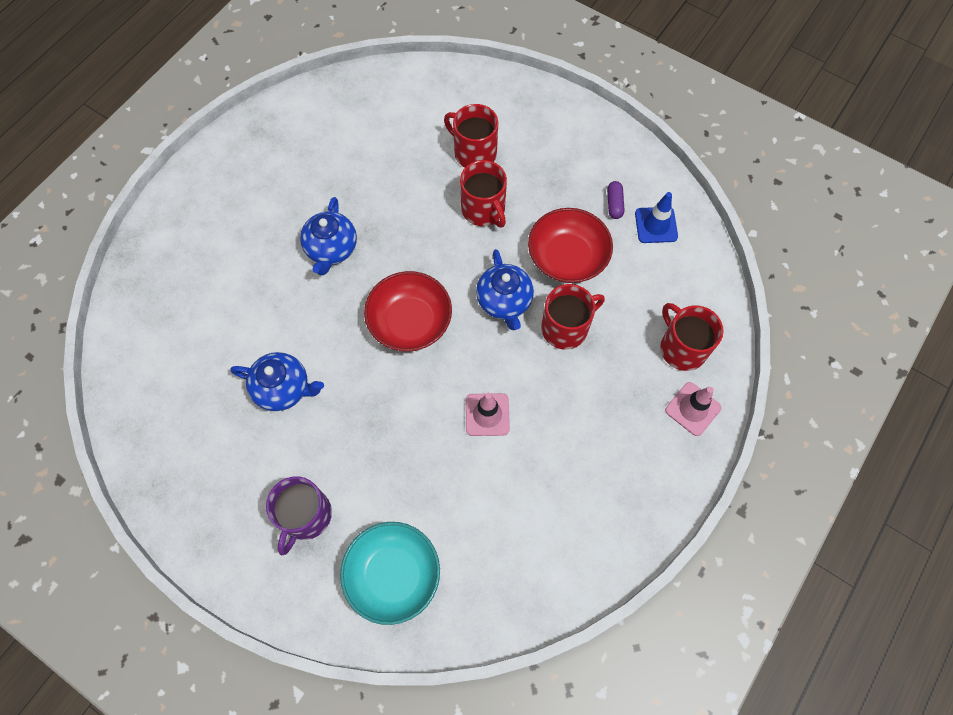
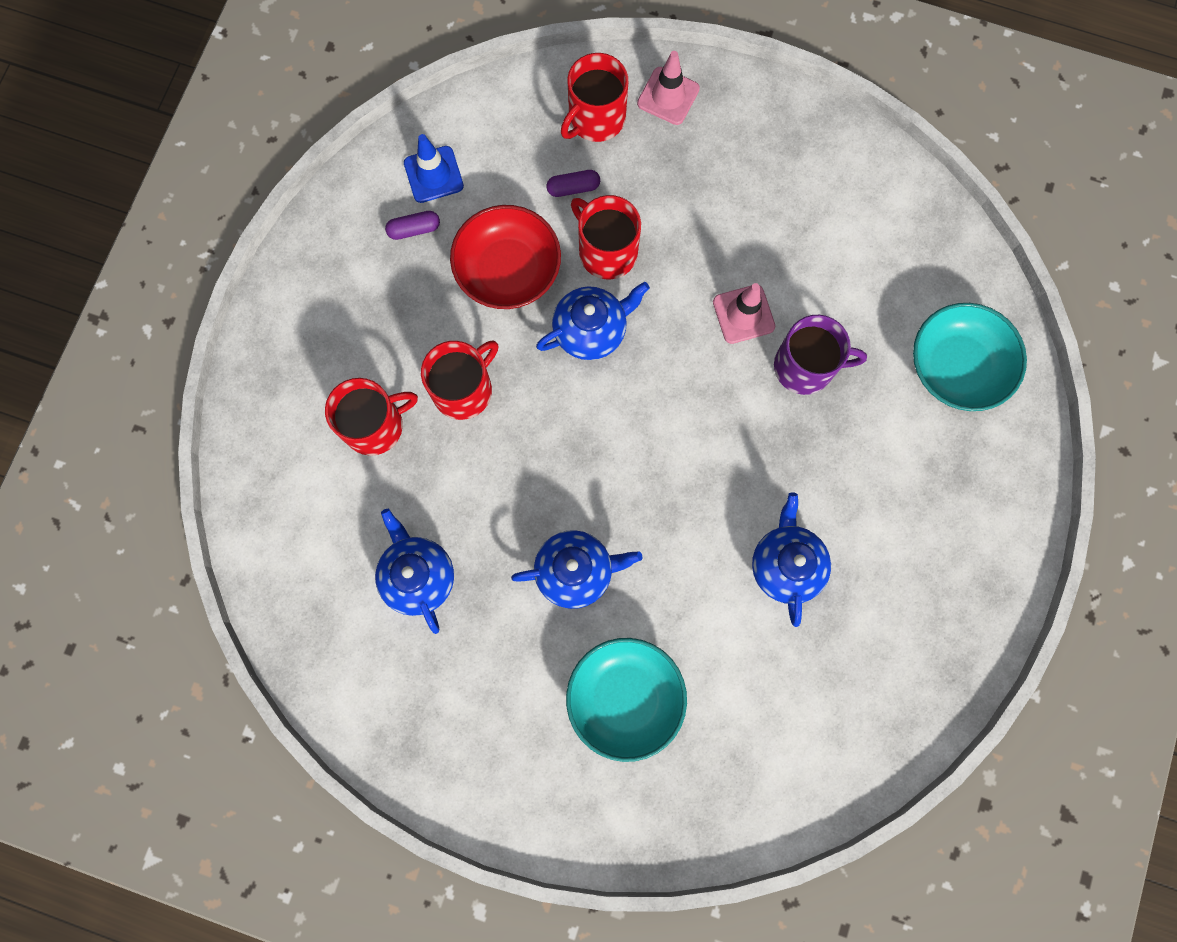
camera: 105 degrees left, 10 degrees up
(235, 258) = (625, 697): none -> turquoise bowl
(305, 516) = (927, 483): purple mug -> purple mug (805, 366)
(363, 157) = (418, 576): none -> blue teapot
(410, 321) = (651, 437): red bowl -> none
(474, 152) = (375, 425): red mug -> red mug turned 135 degrees counterclockwise
(624, 317) = (573, 188): none -> purple capsule

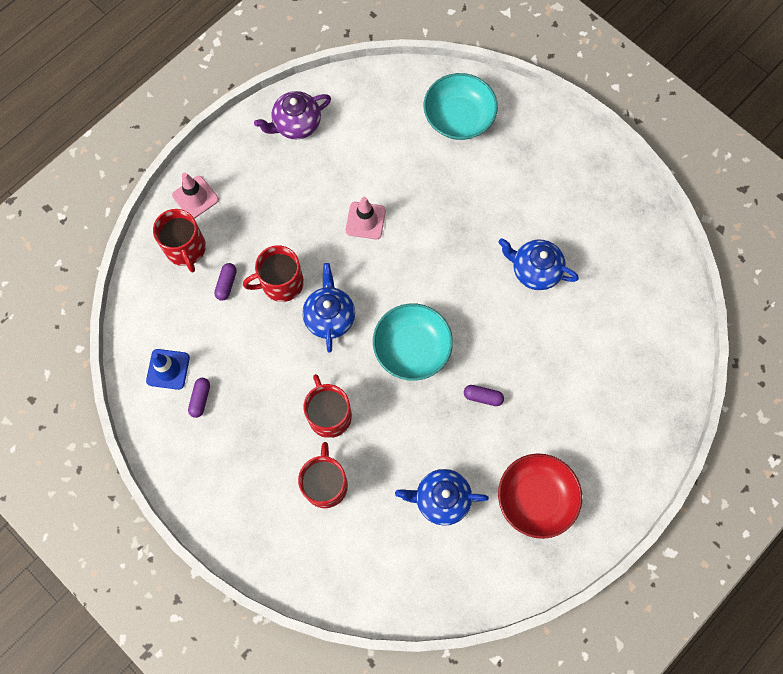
camera: 65 degrees left, 5 degrees down
(508, 270) = (261, 350): red bowl -> red bowl (536, 498)
(575, 571) = (483, 397): blue teapot -> purple capsule
(625, 697) = (575, 402): turquoise bowl -> turquoise bowl (412, 348)
(805, 366) = (417, 201): purple mug -> none
(832, 166) = (296, 124): none -> purple teapot

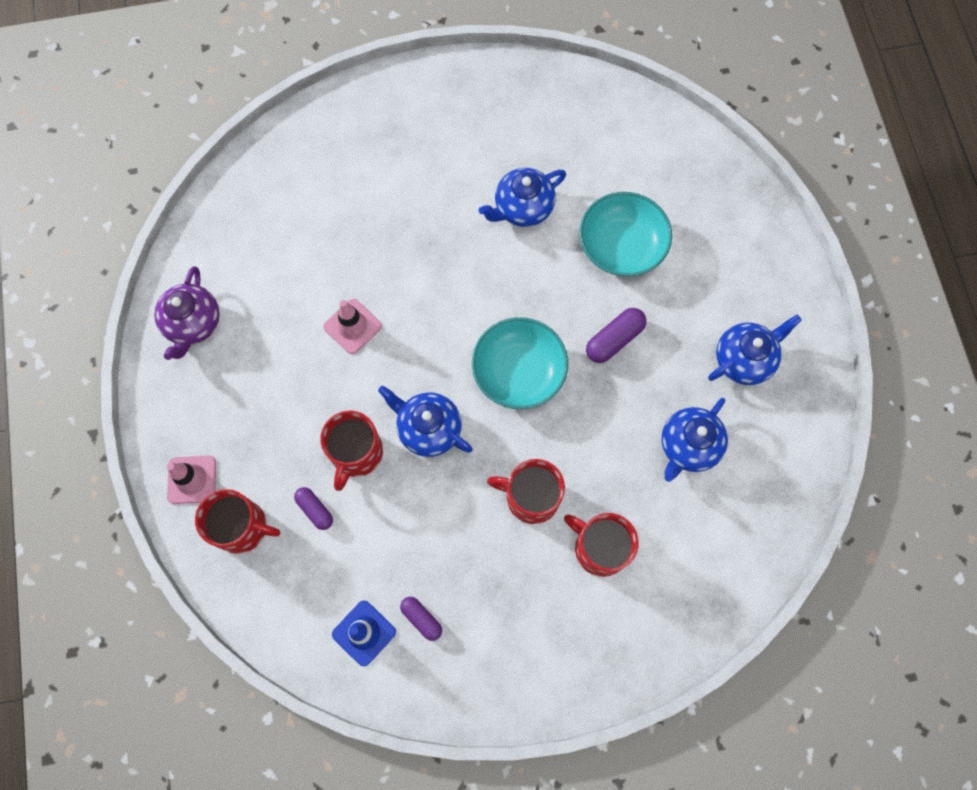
camera: 55 degrees left, 0 degrees up
(458, 117) = (313, 168): turquoise bowl -> turquoise bowl (621, 246)
(483, 397) = (614, 340): purple capsule -> purple capsule, size x1.51
(536, 498) = (744, 359): red bowl -> blue teapot

